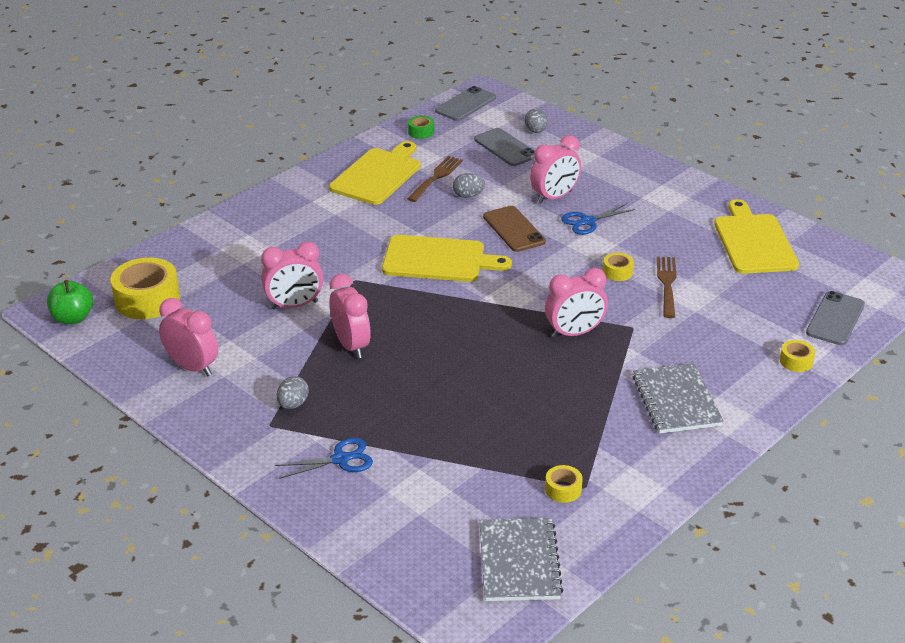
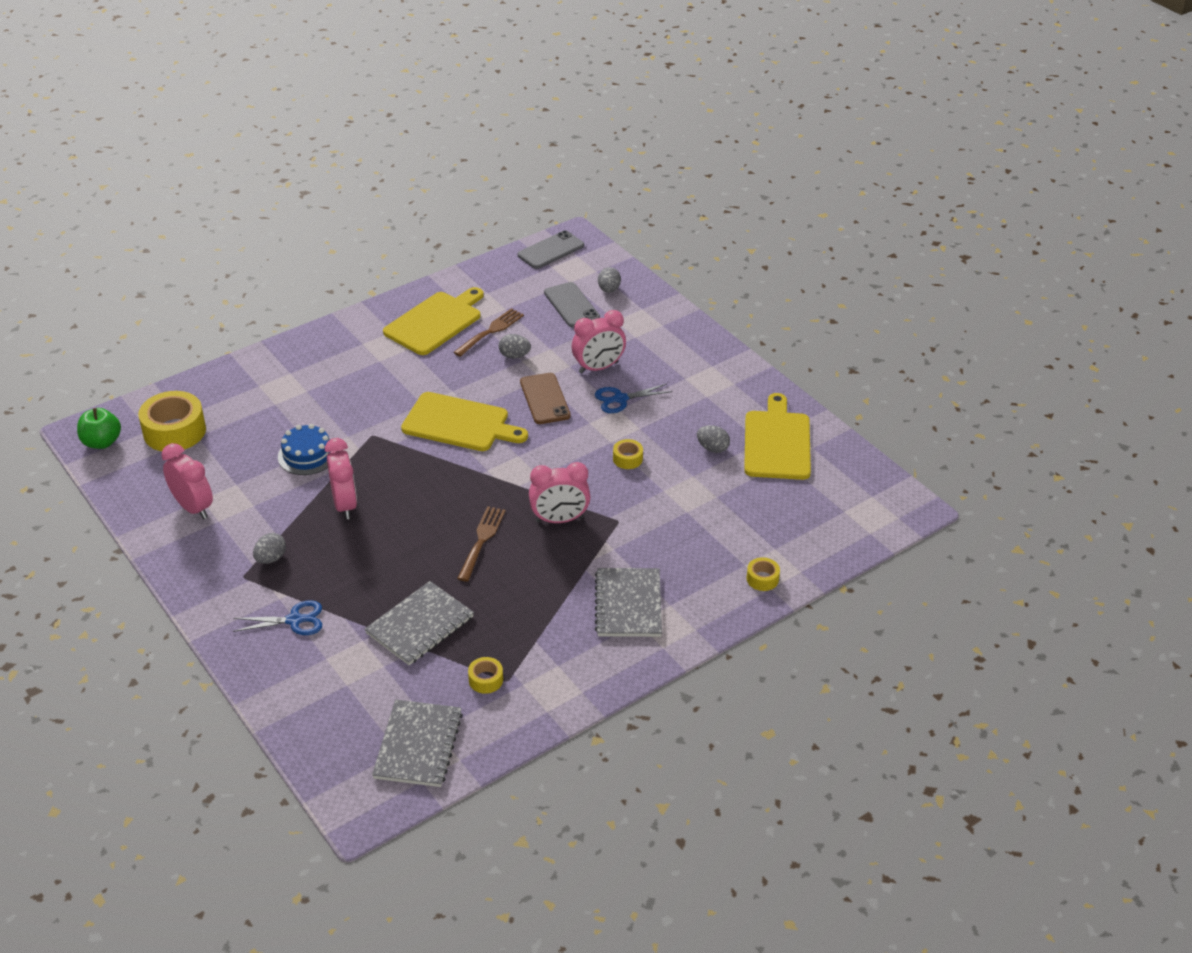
camera: 10 degrees right, 5 degrees up
(294, 305) = (307, 455): pink clock -> blue cake
(421, 132) = (495, 277): green tape -> none
(473, 447) = (420, 625): none -> grey notebook
(667, 284) = (670, 478): brown fork -> brown fork (481, 540)
(695, 254) = (712, 448): none -> grey egg
(835, 319) = (821, 538): grey phone -> none

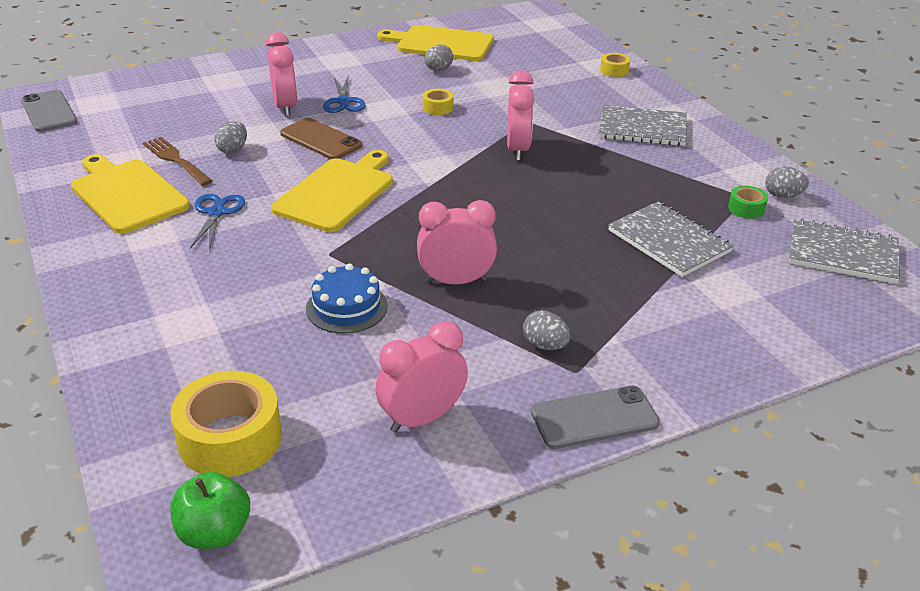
camera: 80 degrees left, 5 degrees down
(294, 620) = (659, 330): blue scissors -> blue scissors (216, 213)
(481, 540) = (540, 194): brown fork -> none
(486, 680) = (746, 208): yellow tape -> green tape
(545, 399) = (321, 139): brown phone -> brown phone turned 45 degrees clockwise
(571, 305) = (165, 110): grey phone -> grey phone (594, 417)
(609, 289) = (154, 88): grey egg -> grey egg (782, 195)

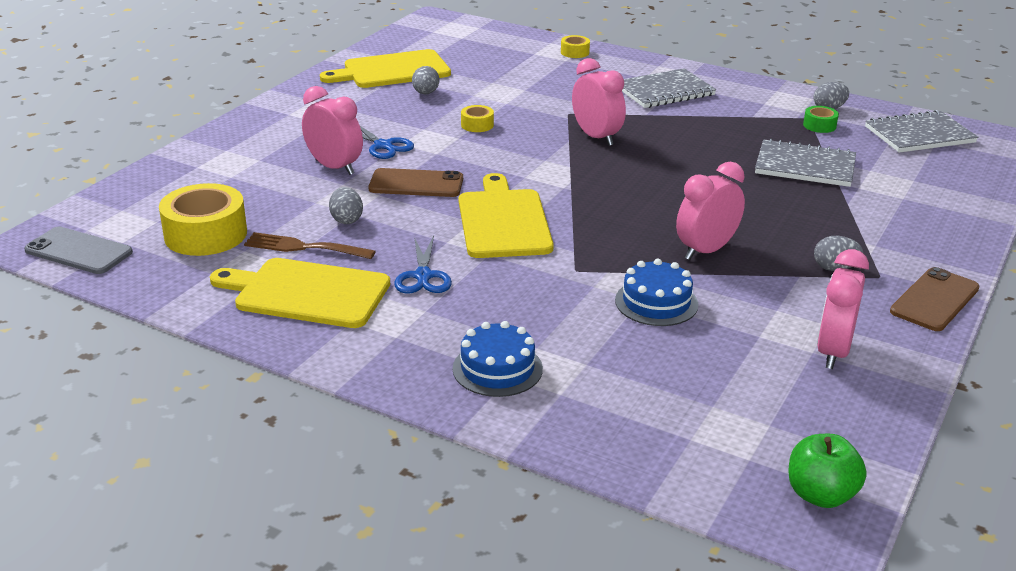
camera: 35 degrees left, 5 degrees down
(155, 306) = (497, 369): none -> blue cake
(216, 213) = (423, 276): blue scissors -> blue scissors turned 150 degrees counterclockwise
(230, 438) = (725, 431): yellow tape -> yellow tape (205, 234)
(594, 417) = (934, 300): grey phone -> brown phone

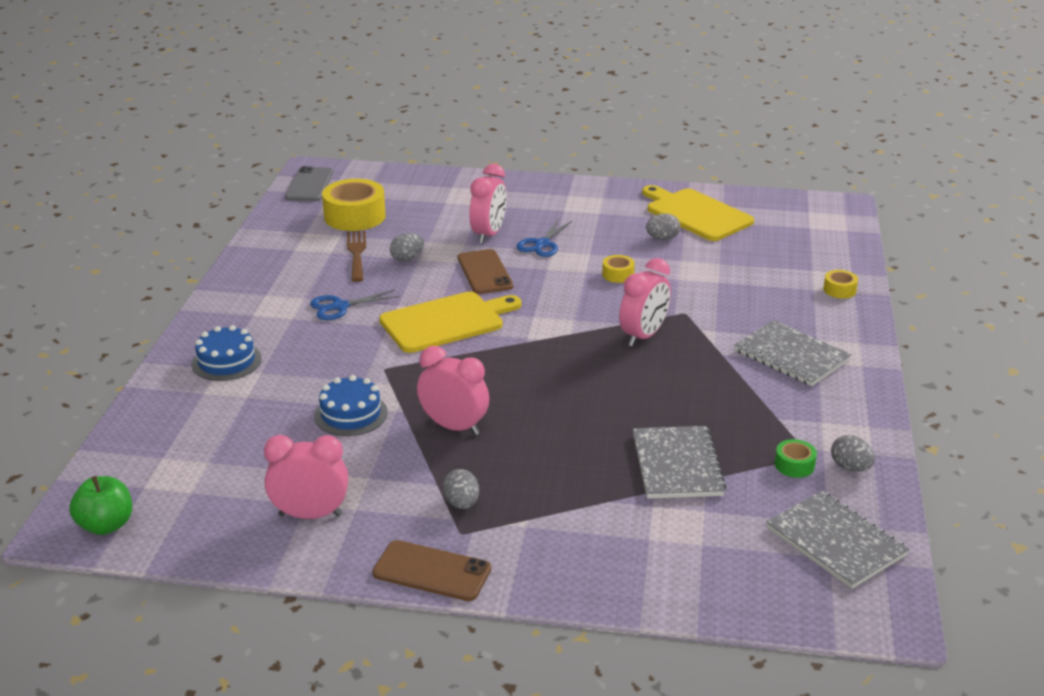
camera: 70 degrees right, 0 degrees up
(306, 293) = (295, 270): yellow cutting board -> none

